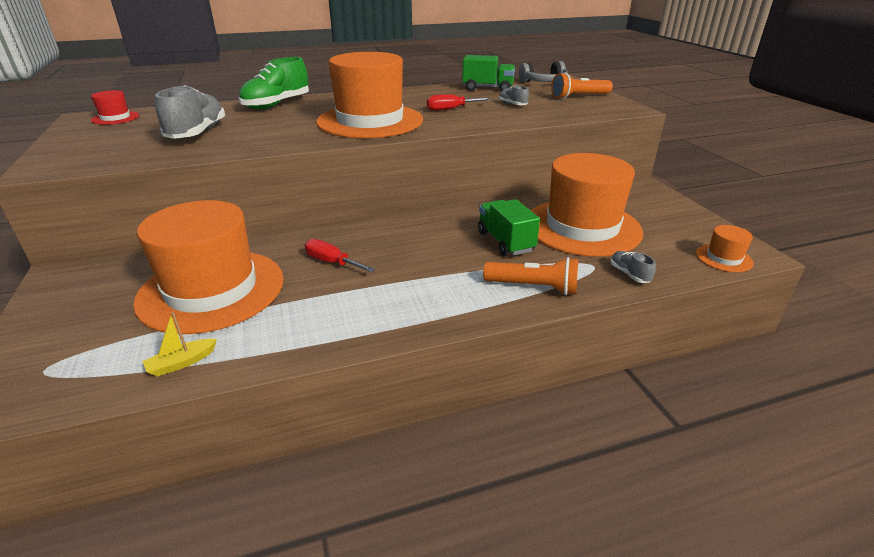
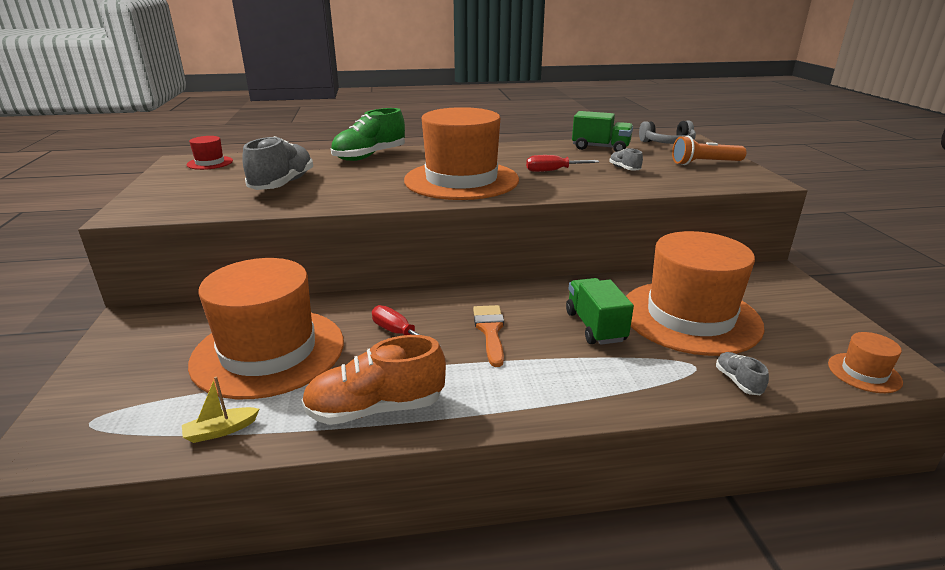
camera: 10 degrees right, 5 degrees down
(326, 328) = (376, 409): none -> orange shoe
(415, 253) = (490, 331): none -> orange brush
(533, 287) = (617, 385): orange flashlight -> none

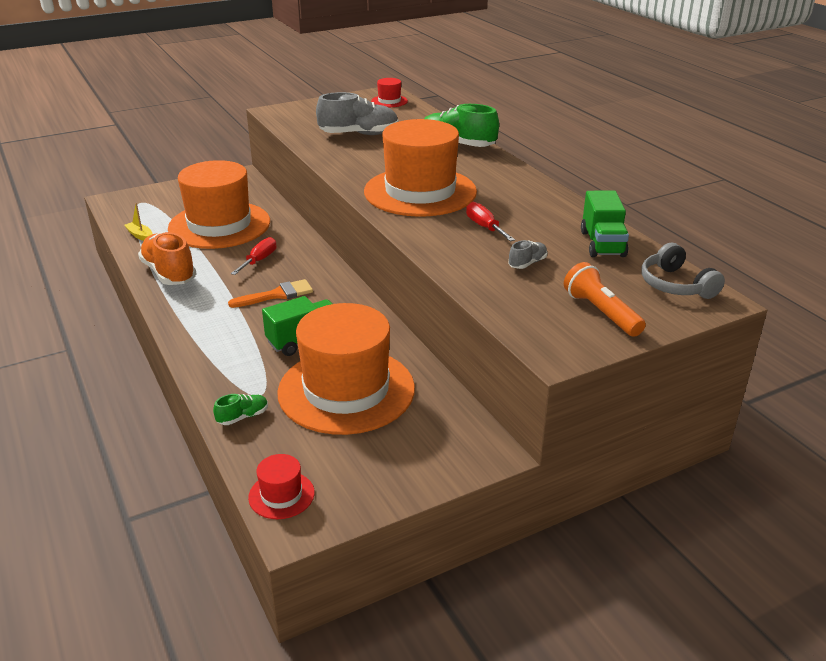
camera: 70 degrees right, 5 degrees up
(738, 381) = (243, 417): grey shoe -> green shoe
(864, 373) = (281, 495): orange hat -> red hat

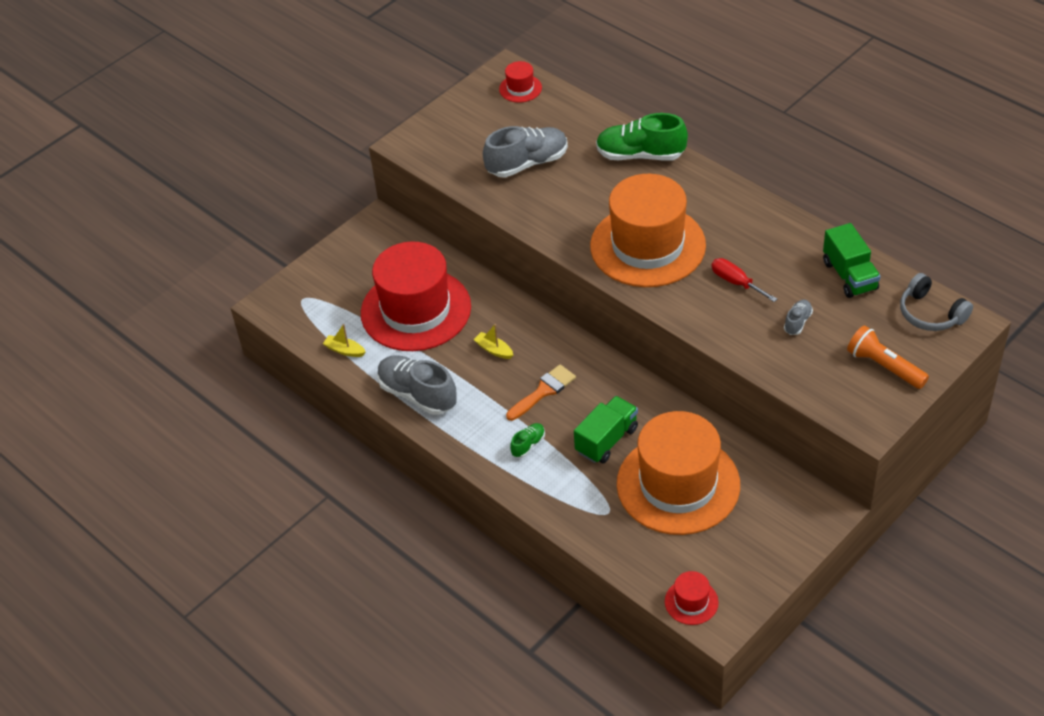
camera: 15 degrees left, 15 degrees up
(169, 273) = (417, 394): orange shoe -> grey shoe
(219, 225) = (416, 310): orange hat -> red hat
(243, 417) = (610, 540): green shoe -> green shoe (528, 445)
(259, 260) = (494, 350): red screwdriver -> yellow boat

